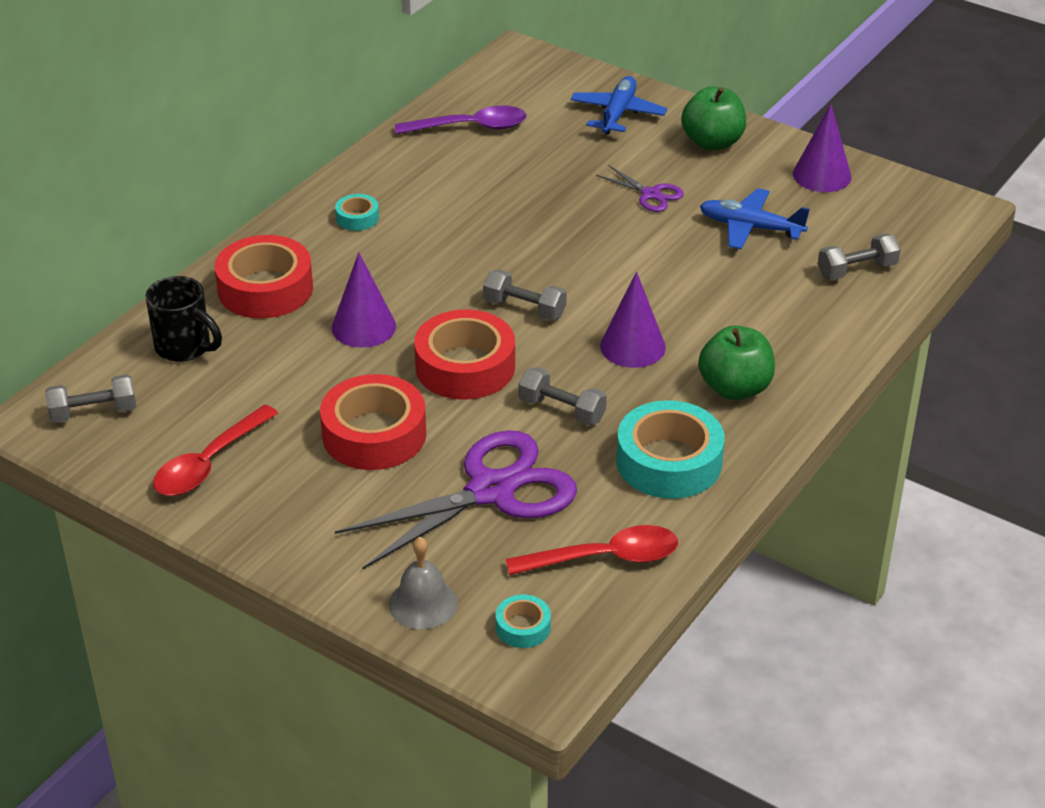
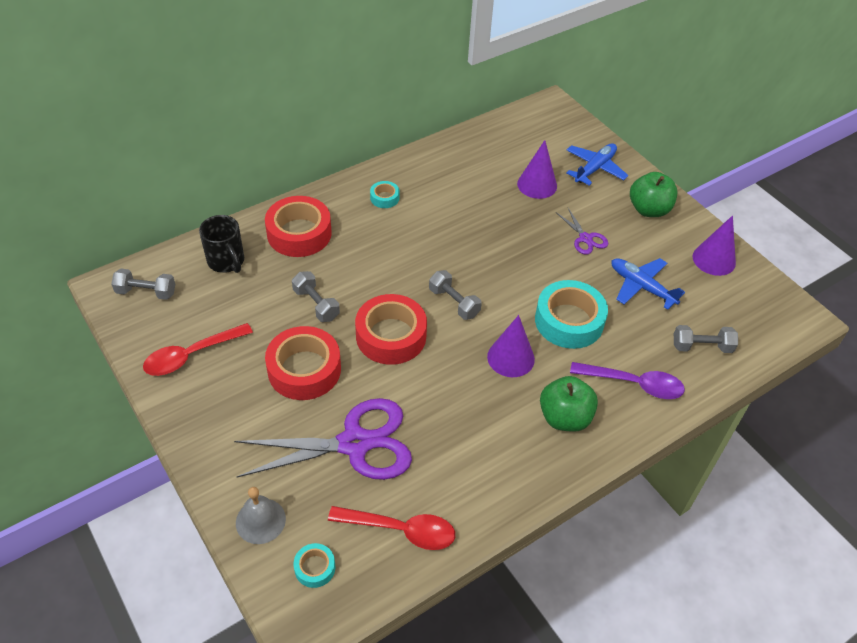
camera: 20 degrees right, 10 degrees up
(363, 327) = (343, 282): purple cone -> purple cone (537, 185)
(470, 127) = (492, 151): purple spoon -> purple spoon (634, 384)
(562, 410) = (436, 394): grey dumbbell -> grey dumbbell (316, 304)
(669, 462) = (487, 464): turquoise tape -> turquoise tape (569, 321)

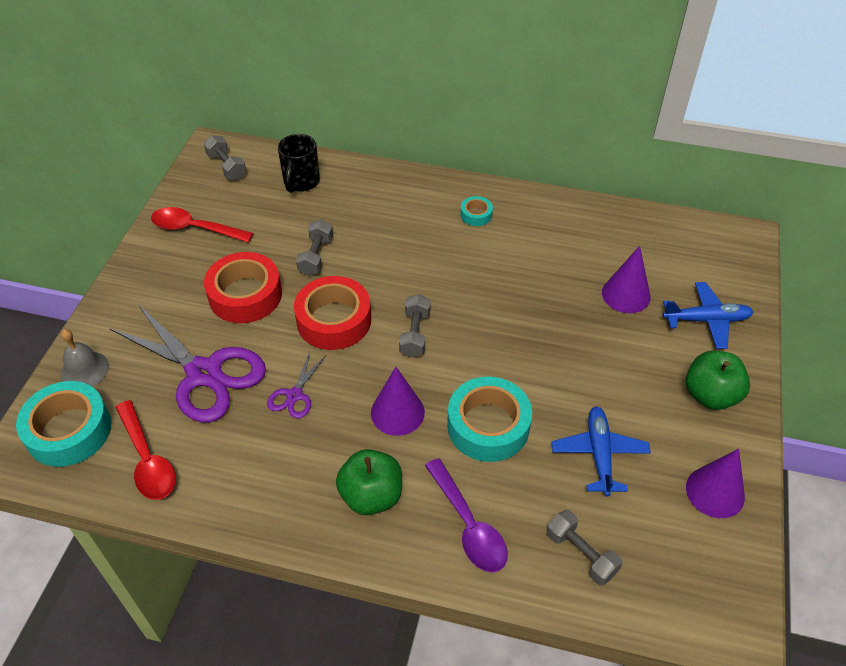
camera: 50 degrees right, 0 degrees up
(299, 233) = (375, 197): red tape -> none
(315, 568) = (69, 430): turquoise tape -> turquoise tape, size x2.11
(585, 238) = (605, 372): purple scissors -> purple scissors (294, 395)

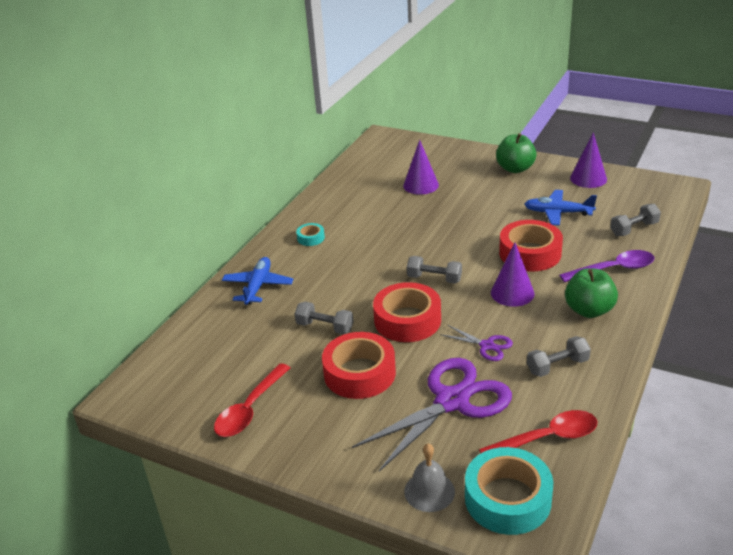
camera: 75 degrees left, 15 degrees down
(227, 167) = (162, 385): grey dumbbell -> grey dumbbell (557, 366)
(301, 182) = (217, 333): black mug -> none
(488, 426) = (530, 253): turquoise tape -> red tape
(707, 320) = (452, 160): blue plane -> blue plane (258, 286)

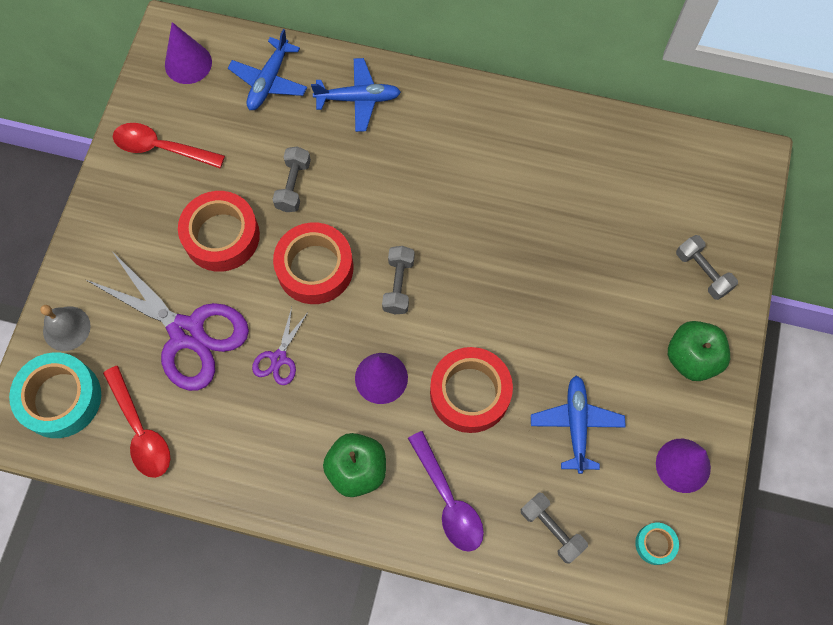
camera: 75 degrees right, 35 degrees up
(213, 335) = (269, 81): none -> blue plane
(311, 238) = (465, 129): turquoise tape -> turquoise tape (655, 544)
(421, 185) = (618, 235): purple cone -> purple cone (188, 63)
(557, 366) = (251, 436): grey dumbbell -> grey dumbbell (702, 272)

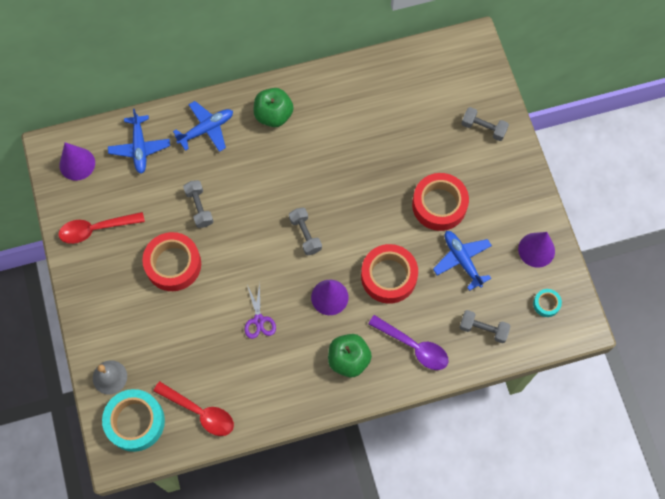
camera: 30 degrees left, 0 degrees up
(187, 333) = (190, 337): purple scissors -> none
(315, 268) = (246, 252): red tape -> red tape (439, 205)
(691, 358) = (506, 184): green apple -> green apple (273, 115)

